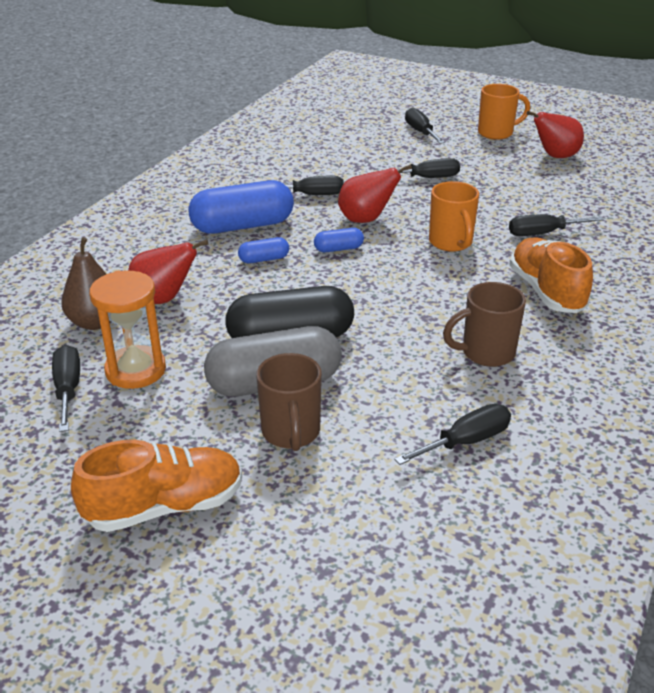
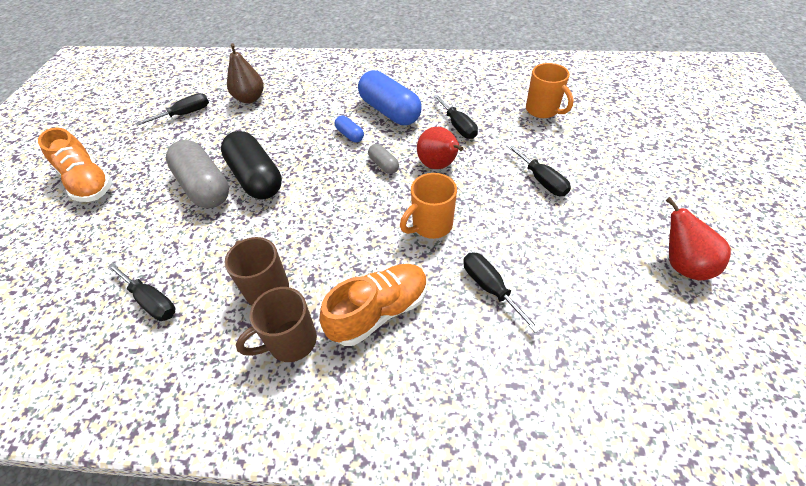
camera: 70 degrees right, 15 degrees up
(135, 370) = (206, 129): orange hourglass -> none
(163, 299) = (283, 112): red pear -> none
(291, 433) = (154, 210): brown mug -> brown mug (290, 342)
(338, 249) = (383, 165): blue capsule -> grey capsule
(420, 132) = (635, 151): black screwdriver -> none
(497, 133) = (692, 204): orange mug -> orange mug (543, 110)

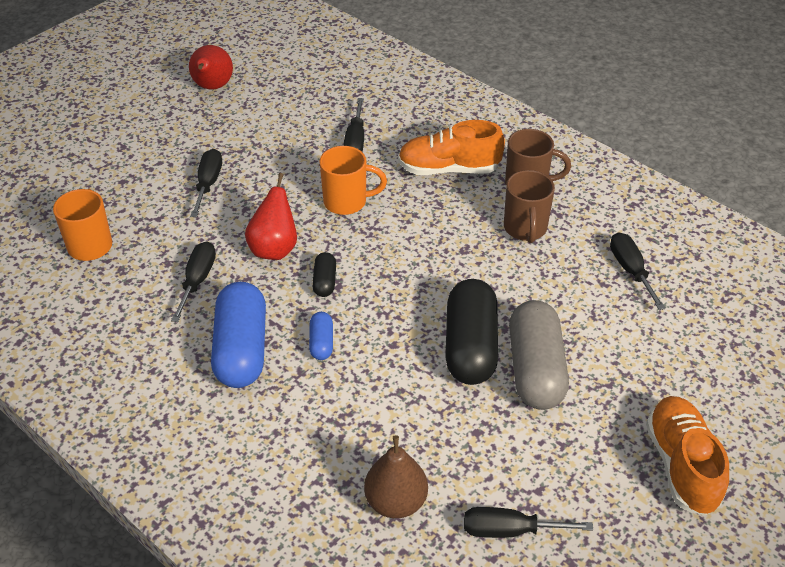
camera: 145 degrees left, 5 degrees down
(383, 165) = (324, 282): grey capsule -> black capsule

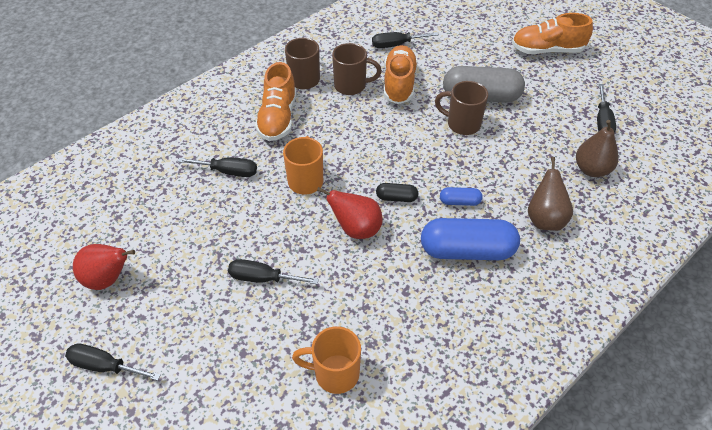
camera: 85 degrees left, 5 degrees up
(197, 280) = (389, 282): black screwdriver -> black screwdriver (105, 366)
(294, 434) = (545, 219): none -> brown pear
(470, 346) = (462, 124): black capsule -> brown mug
(541, 277) = (399, 84): none -> orange shoe

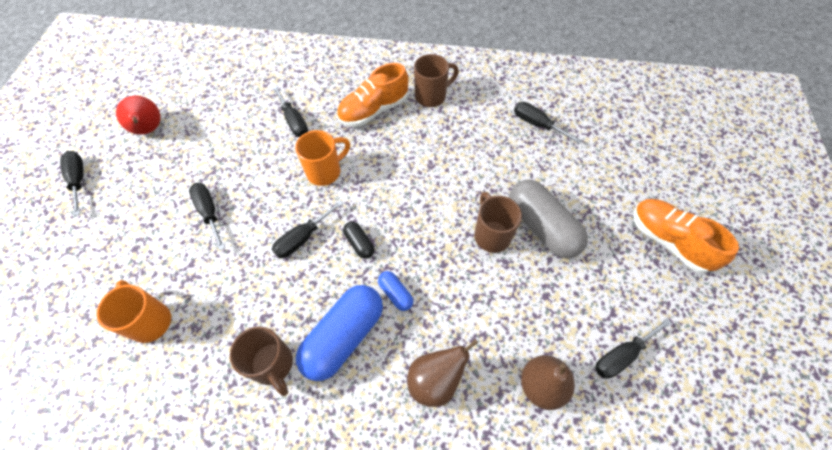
camera: 50 degrees right, 10 degrees up
(351, 86) = (455, 129): brown mug -> brown mug (273, 365)
(356, 229) = (302, 238): red pear -> black screwdriver
(399, 84) = (492, 158): orange shoe -> none
(467, 251) = (343, 336): blue capsule -> blue capsule turned 75 degrees clockwise

